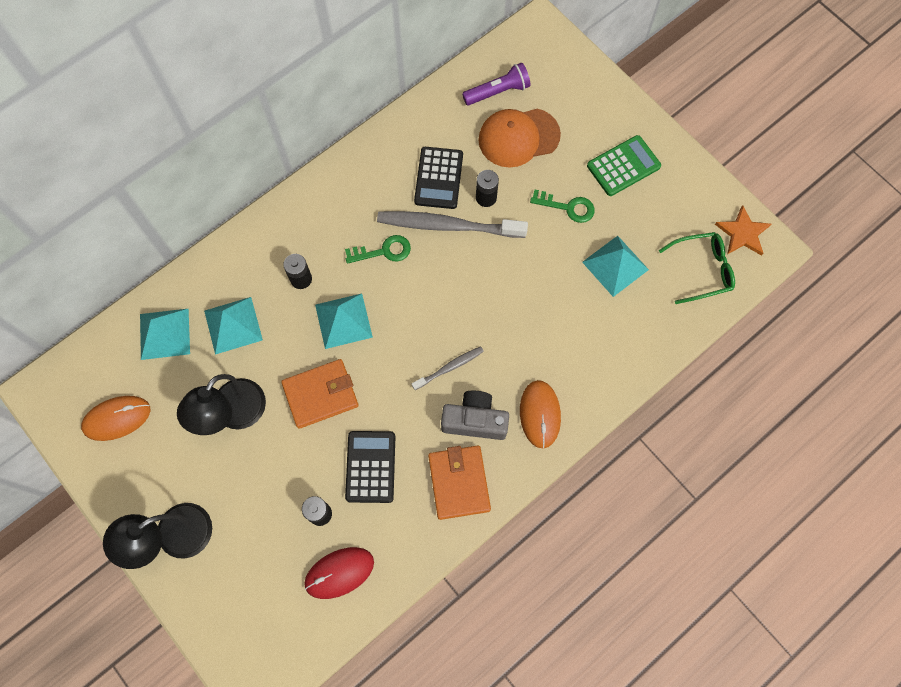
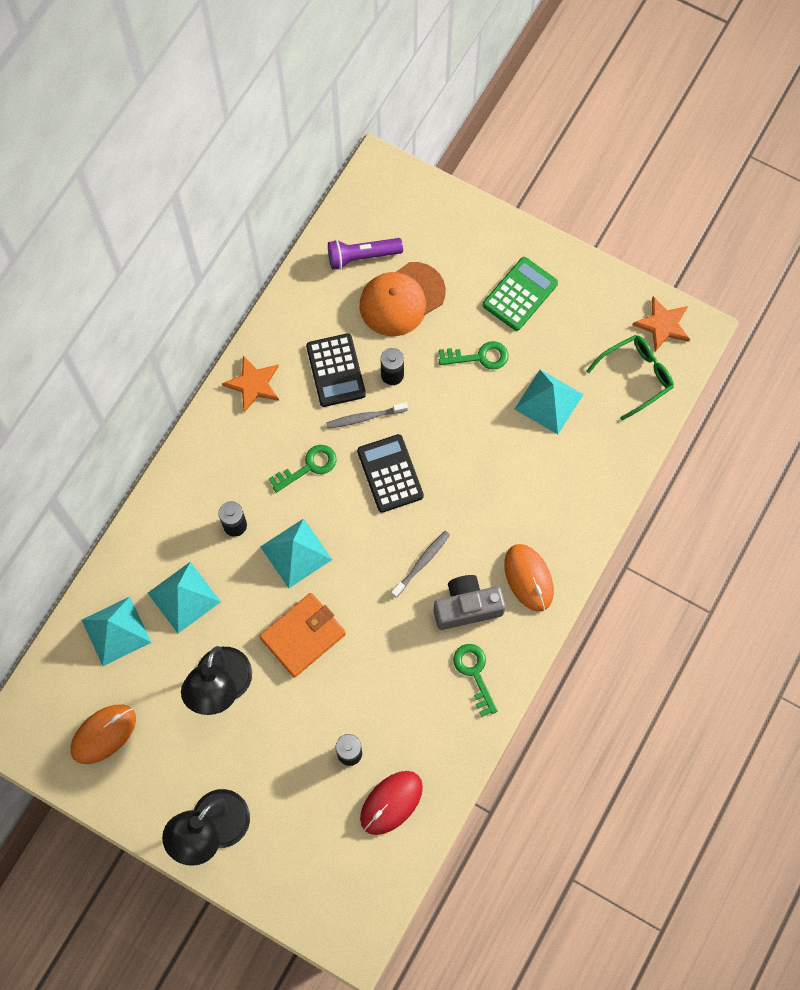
camera: 20 degrees left, 0 degrees up
(364, 167) = (253, 384): none -> orange star
(370, 467) = (381, 689): black calculator -> black calculator (390, 473)
(448, 226) = (365, 417): grey toothbrush -> grey toothbrush, size x0.51
(459, 483) = (474, 673): orange wallet -> green key
(498, 92) = (362, 256): purple flashlight -> purple flashlight turned 150 degrees counterclockwise

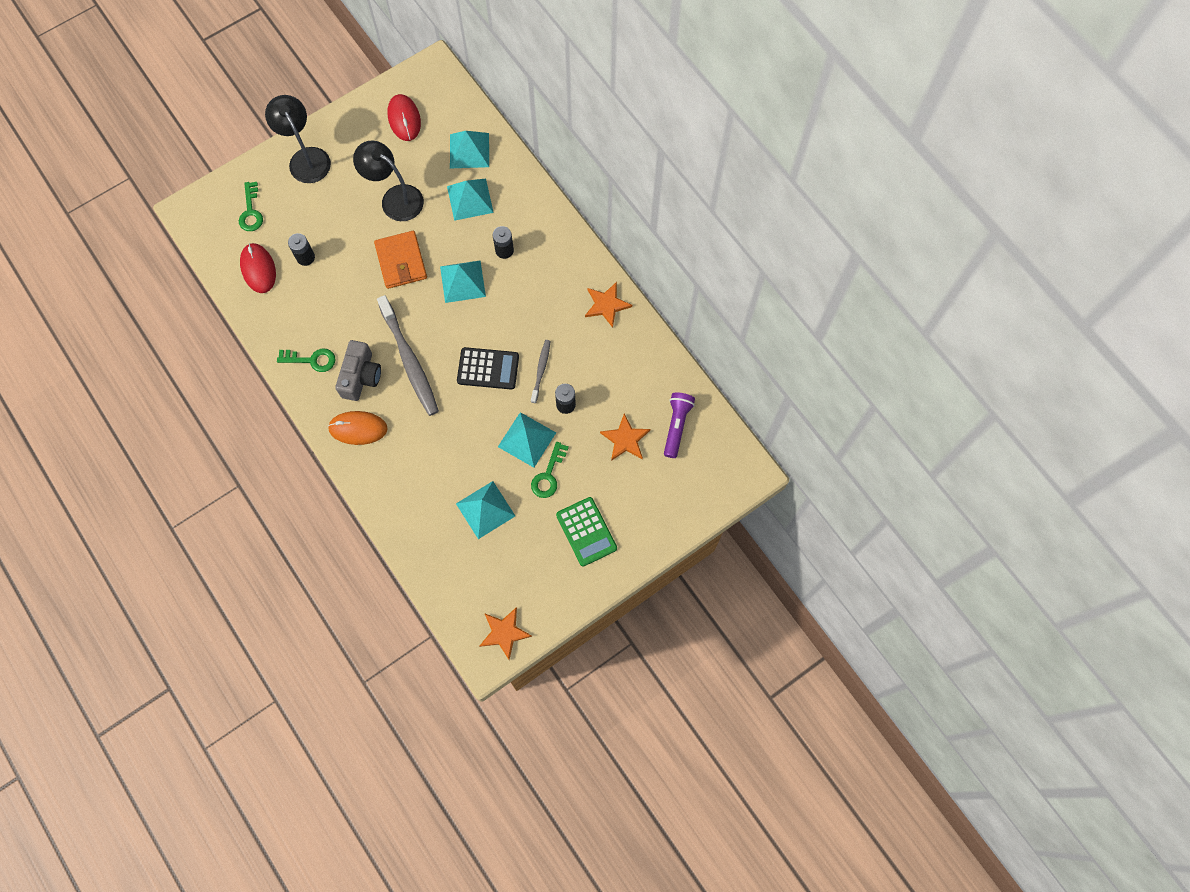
camera: 115 degrees right, 0 degrees up
(103, 734) = (404, 119): orange mouse -> red mouse
(308, 467) = (522, 316): green key -> green key (251, 211)
(336, 370) = (589, 366): black calculator -> none
(402, 299) = (625, 439): orange cap -> orange star
(421, 563) = (409, 360): grey toothbrush -> grey toothbrush, size x1.96
(451, 396) = (526, 439): none -> turquoise pyramid
(635, 377) = (471, 587): green glasses -> none

